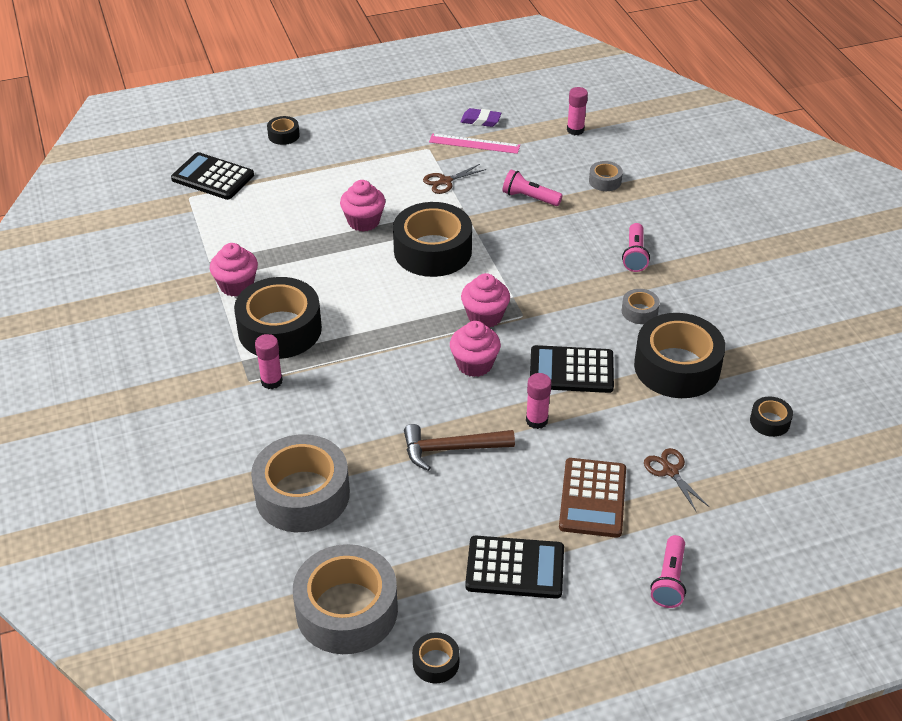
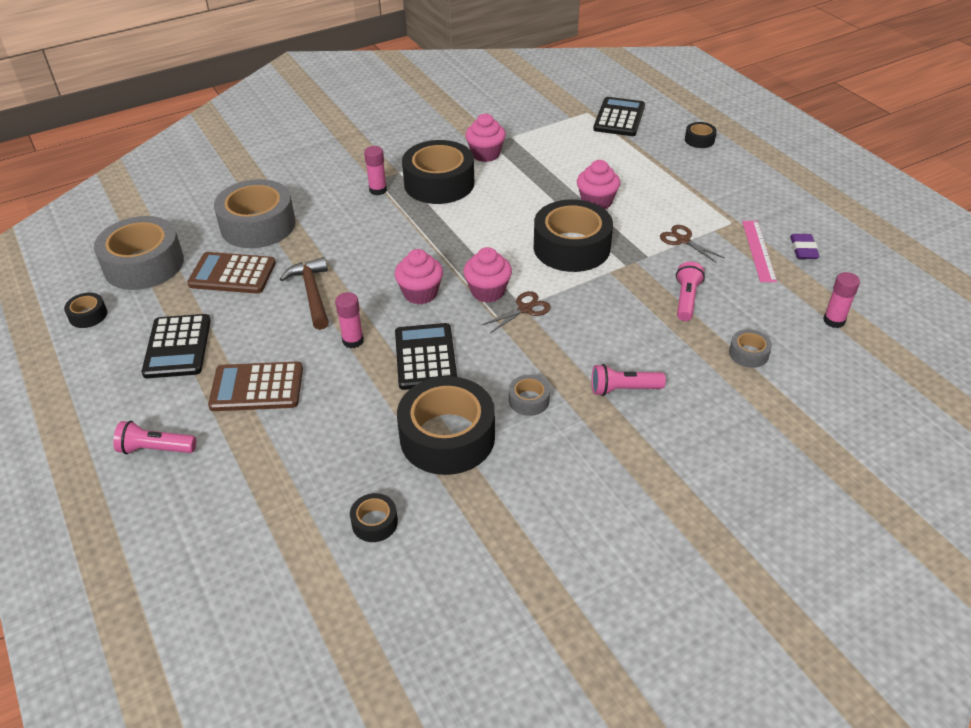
camera: 80 degrees right, 0 degrees up
(395, 519) = (232, 274): none -> brown calculator
(670, 471) = (294, 441): brown scissors -> brown scissors (525, 309)

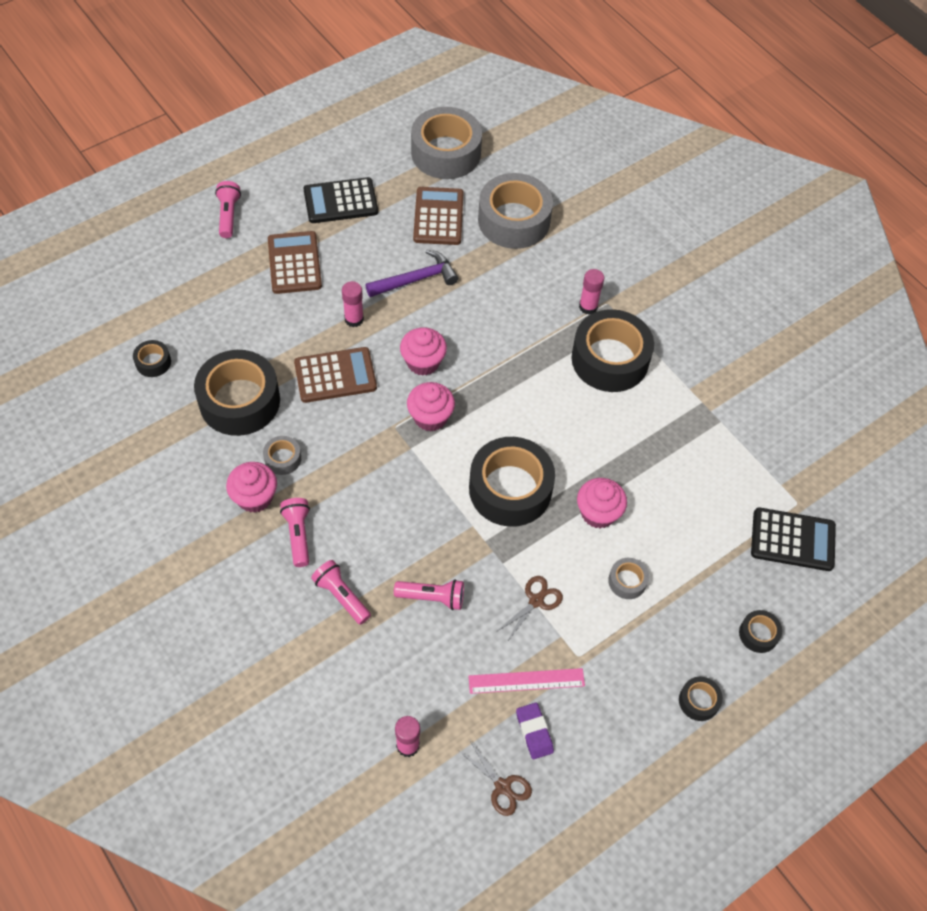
camera: 80 degrees right, 15 degrees up
(88, 315) = (376, 135): black tape -> black tape (698, 701)
(312, 293) = (416, 279): brown hammer -> purple hammer
(425, 357) = (335, 375): black calculator -> brown calculator
(485, 154) = (677, 398): pink cupcake -> pink cupcake (255, 497)
(525, 309) = (406, 450): brown scissors -> brown scissors (502, 786)
(691, 359) = (341, 596): none -> pink flashlight
(748, 354) = (351, 651): grey tape -> grey tape (627, 581)
(803, 249) = (534, 732): purple eraser -> purple eraser turned 75 degrees clockwise

